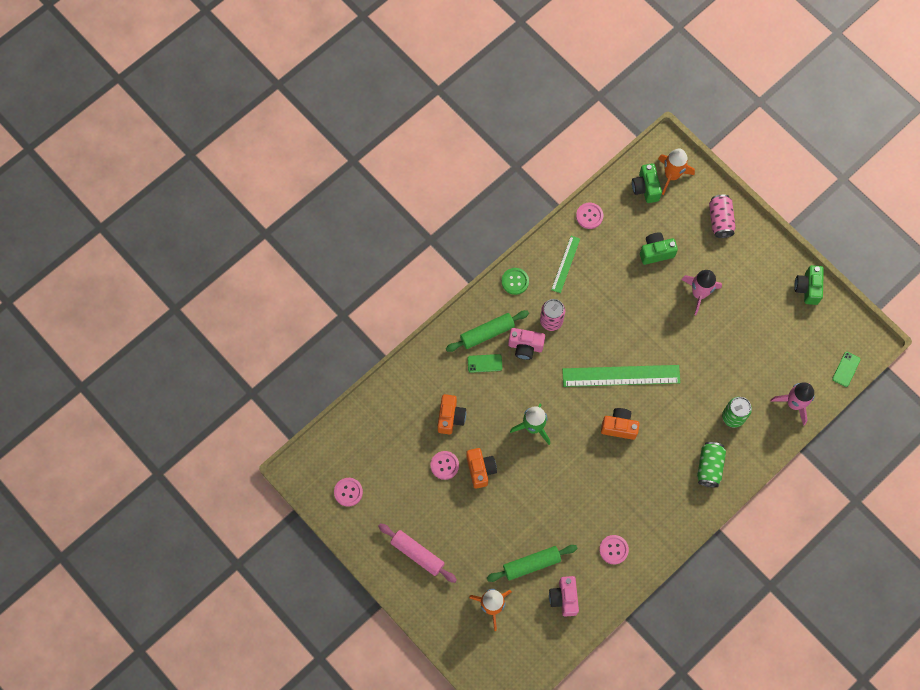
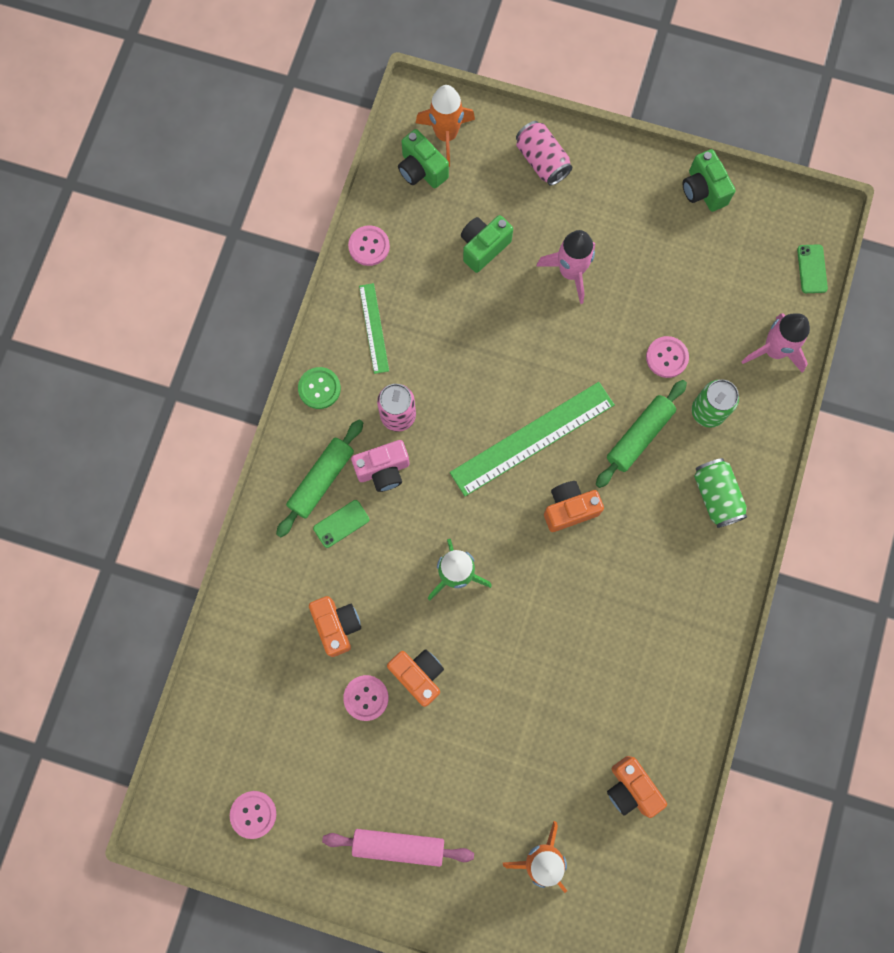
camera: 30 degrees left, 5 degrees up
(531, 564) = (561, 767): green rolling pin -> green rolling pin (639, 436)
(564, 598) = (631, 788): pink camera -> orange camera
(613, 549) = (657, 682): pink button -> pink button (667, 357)

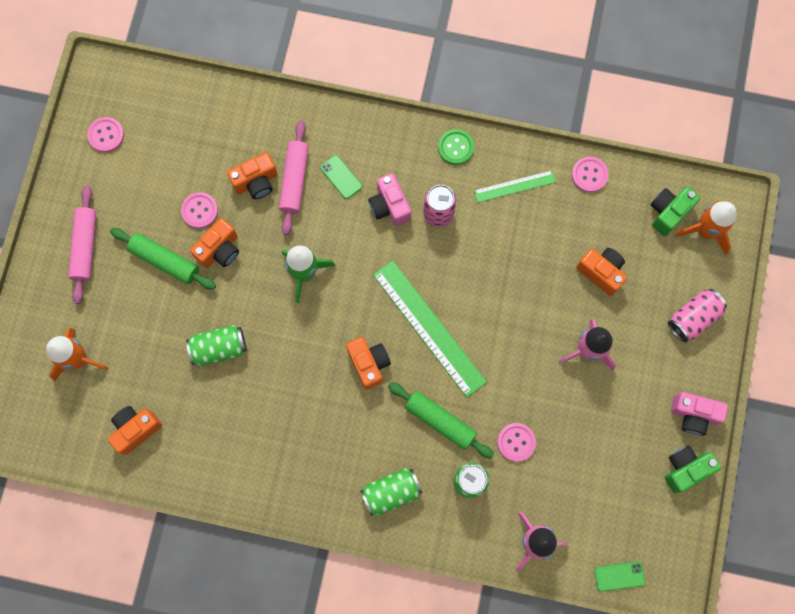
camera: 85 degrees right, 0 degrees up
(321, 480) = (376, 157): green rolling pin -> green rolling pin (165, 261)
(339, 579) = (294, 180): none -> pink rolling pin
(483, 247) = (601, 272): green camera -> orange camera
(539, 682) = (219, 348): none -> green can
(646, 175) = (693, 415): none -> pink camera

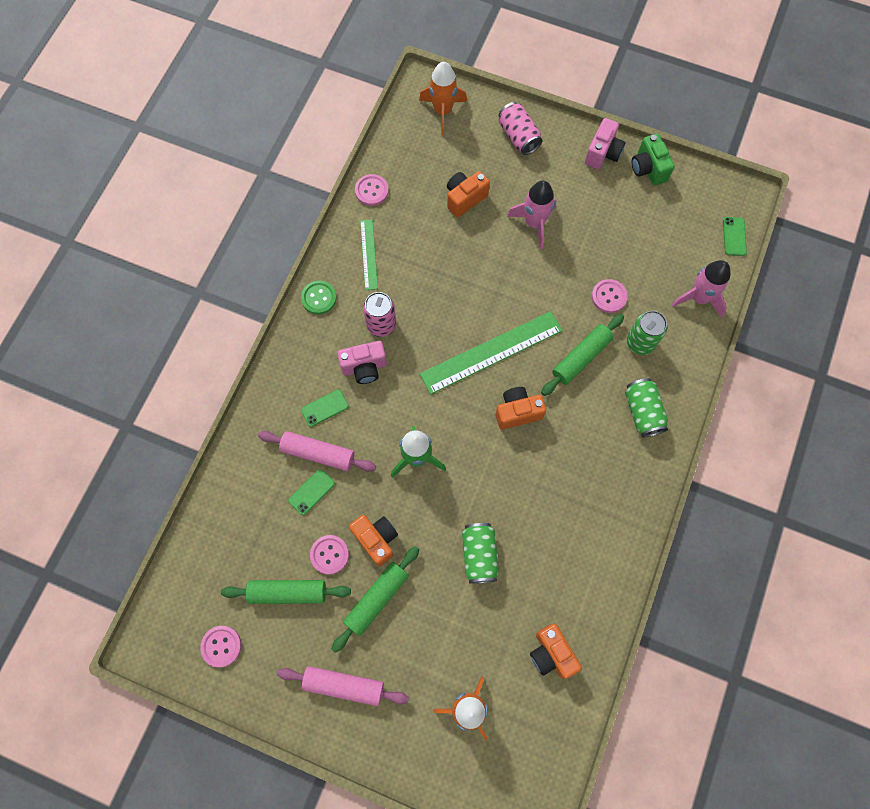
camera: 80 degrees left, 5 degrees down
(160, 181) = (288, 592): none -> green rolling pin
(256, 182) = (311, 492): orange camera -> green phone
(668, 213) = (420, 136): green camera -> none

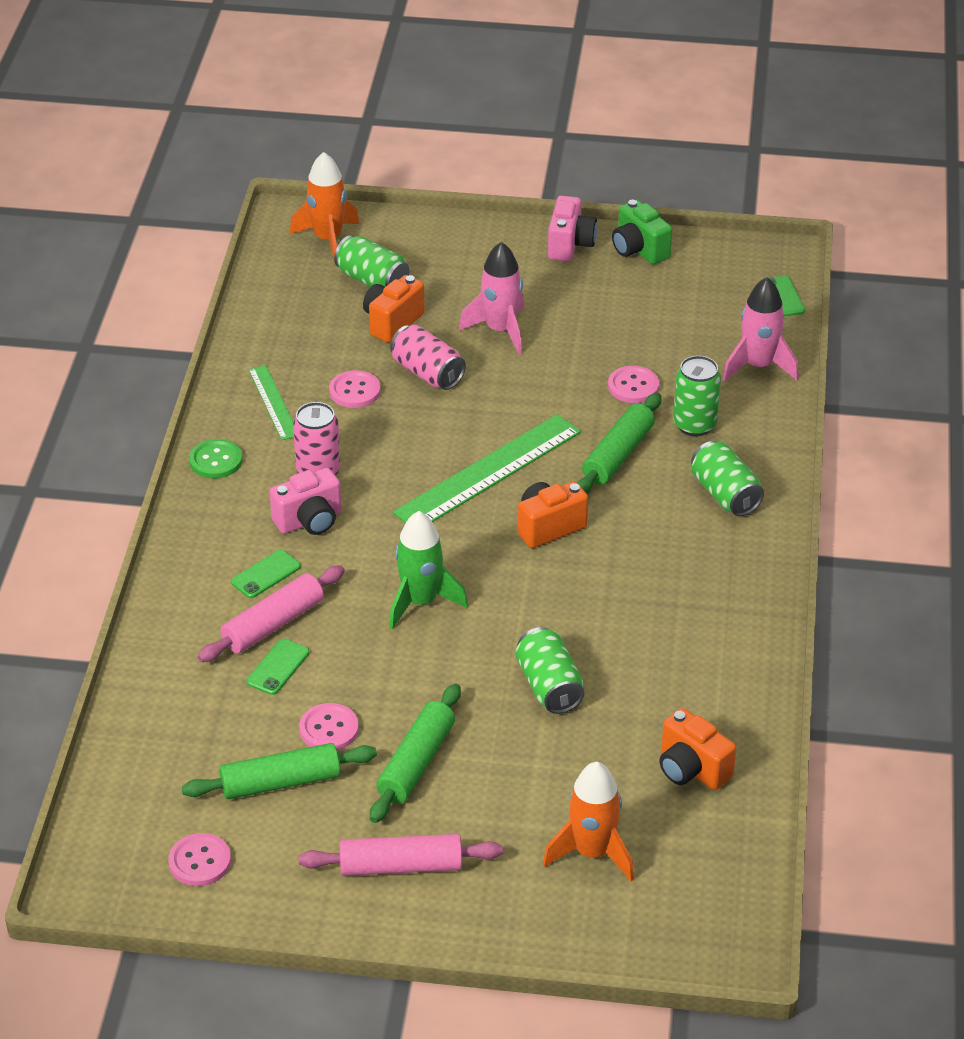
camera: 15 degrees left, 30 degrees down
(318, 453) = (273, 624): pink rolling pin -> pink rolling pin turned 45 degrees counterclockwise
(371, 191) = (254, 336): pink button -> pink button (355, 391)
(376, 539) = (392, 699): orange camera -> none
(462, 157) = (372, 280): none -> green can
(518, 136) = (445, 247): pink can -> pink can (427, 373)

